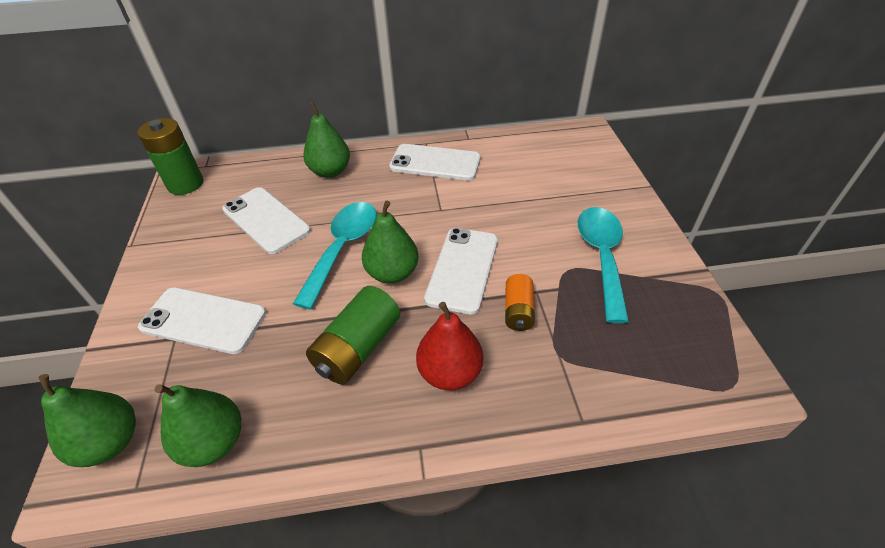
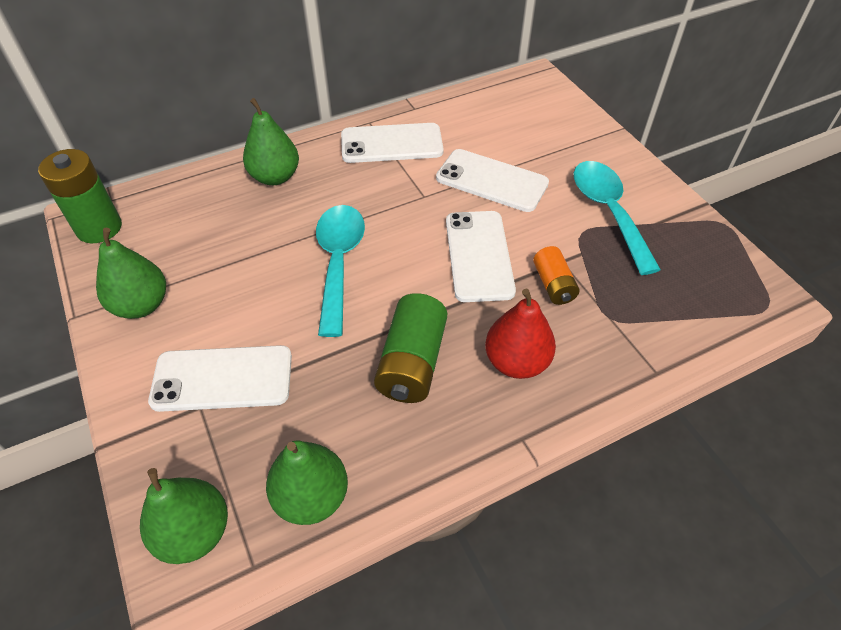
camera: 20 degrees left, 5 degrees up
(266, 220) = (229, 250): white phone -> white phone (491, 181)
(392, 273) = (407, 277): green pear -> green pear (141, 305)

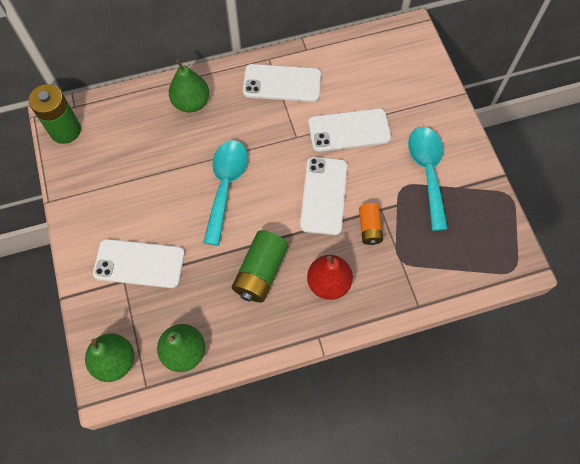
camera: 10 degrees right, 15 degrees up
(141, 305) = (91, 199): green pear -> none
(491, 181) = (349, 130): white phone -> white phone turned 45 degrees counterclockwise

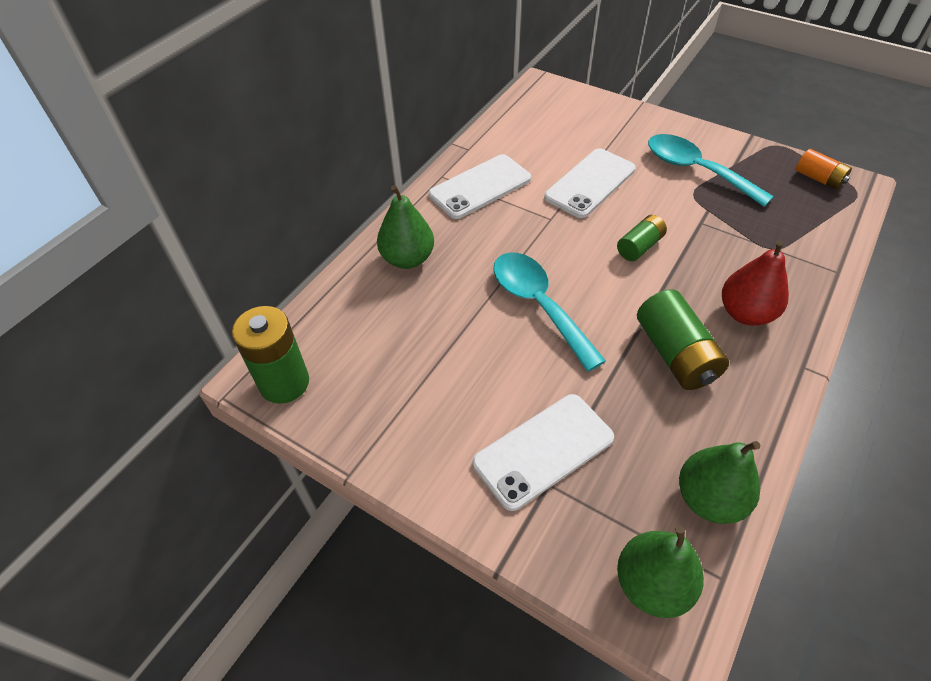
camera: 40 degrees left, 15 degrees down
(323, 195) = (639, 246): white phone -> green battery
(369, 228) = (713, 243): orange battery -> orange battery (818, 179)

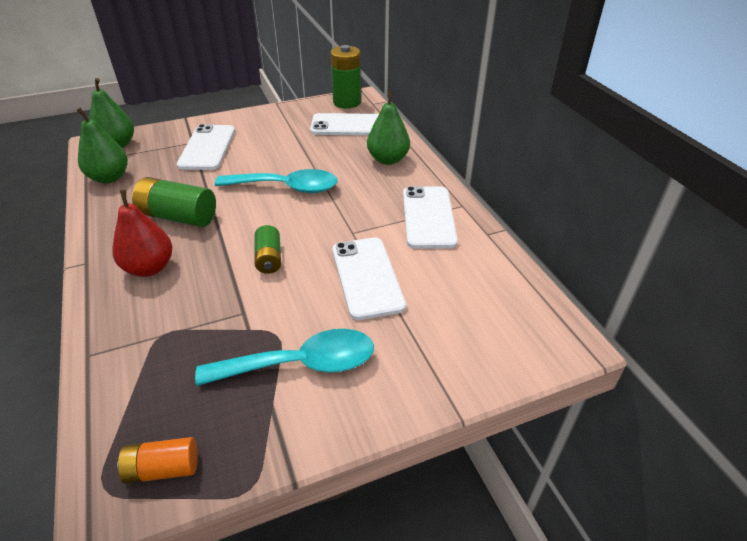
camera: 125 degrees right, 10 degrees down
(355, 337) = (349, 125): none -> white phone

